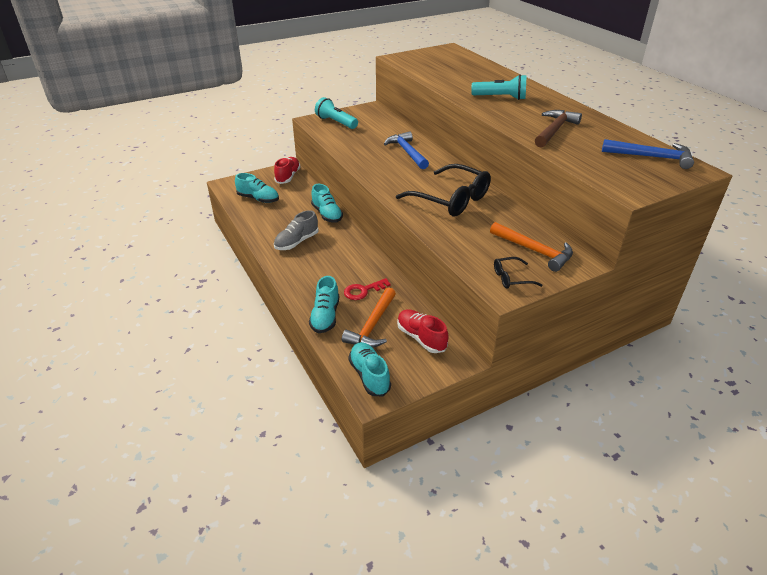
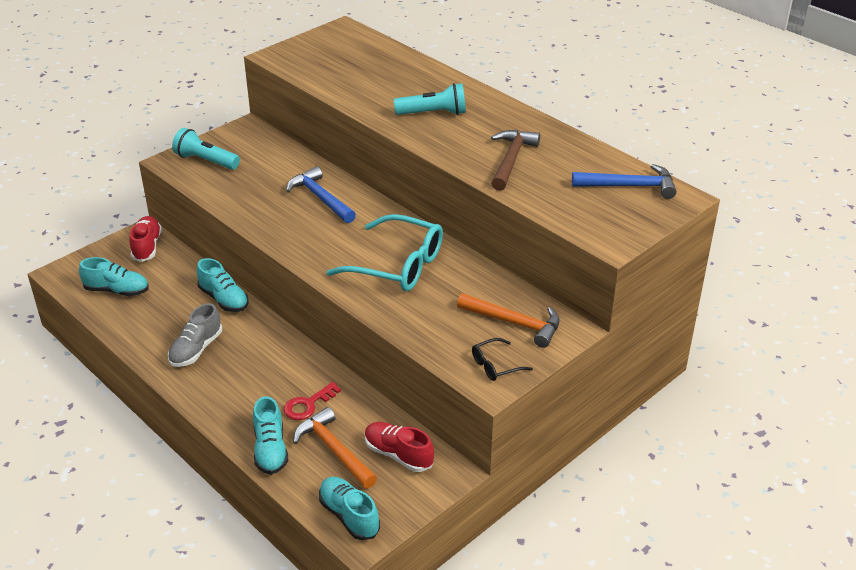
camera: 15 degrees left, 0 degrees up
(372, 325) = (334, 450): orange hammer -> orange hammer turned 135 degrees clockwise
(450, 199) = (397, 265): black glasses -> turquoise glasses

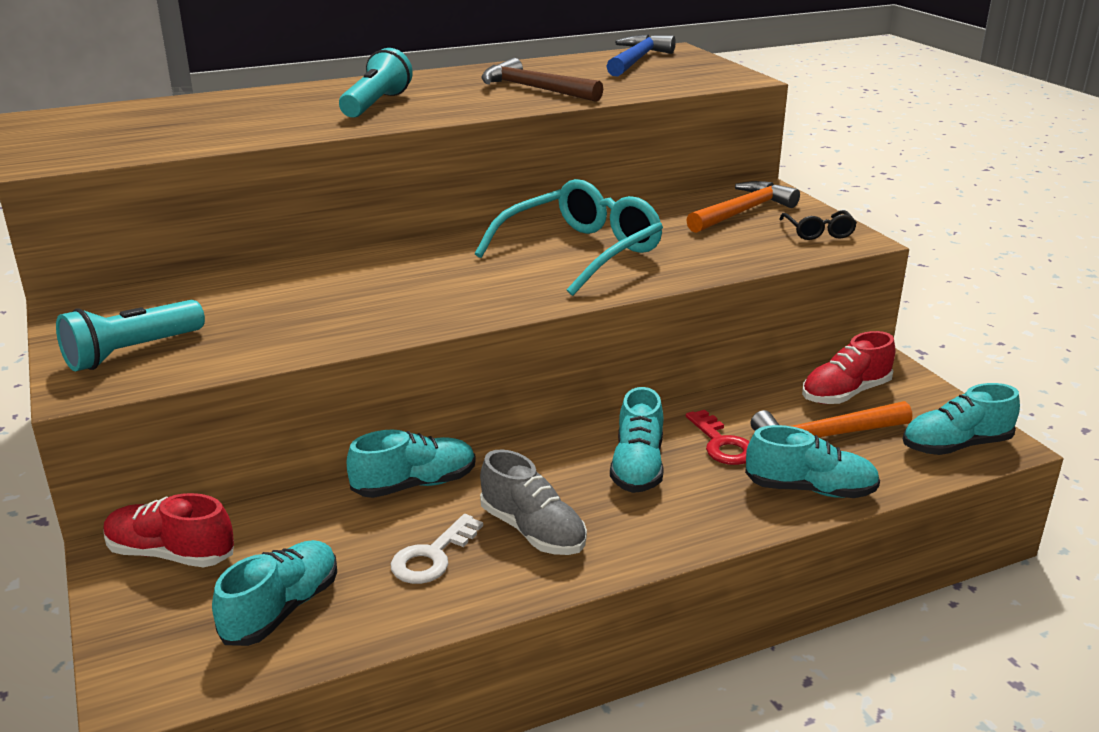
camera: 70 degrees left, 10 degrees down
(166, 322) = (432, 556): none -> white key
(269, 374) = (637, 467): none -> turquoise shoe
(320, 198) = (365, 277): blue hammer -> none

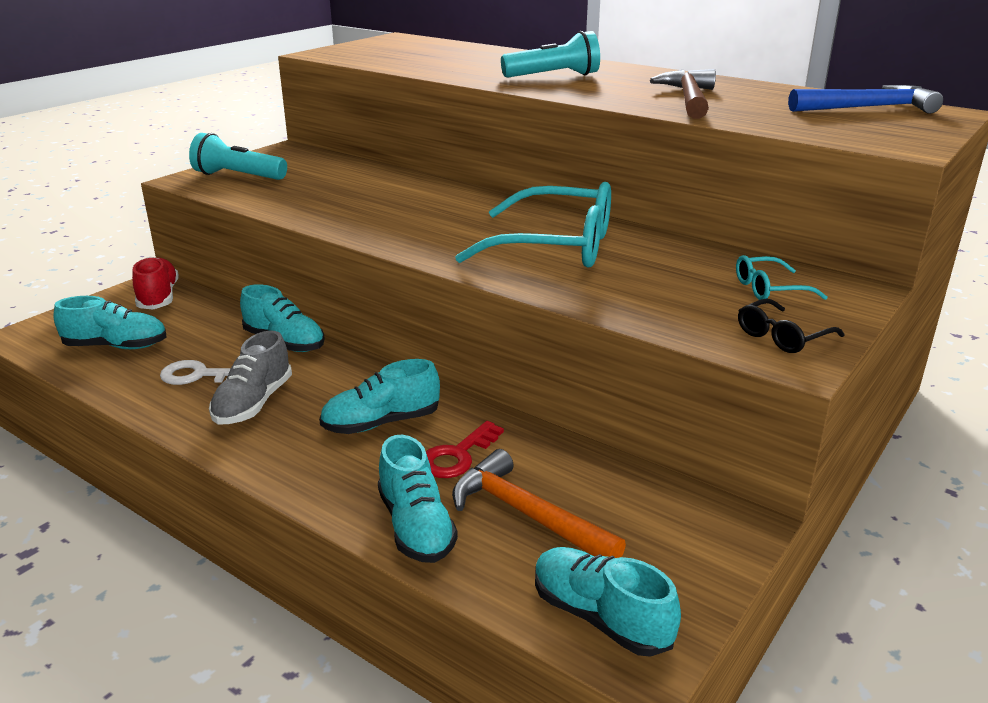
camera: 60 degrees right, 0 degrees up
(742, 212) = (770, 289): orange hammer -> turquoise glasses
(845, 393) = (638, 509): red shoe -> none

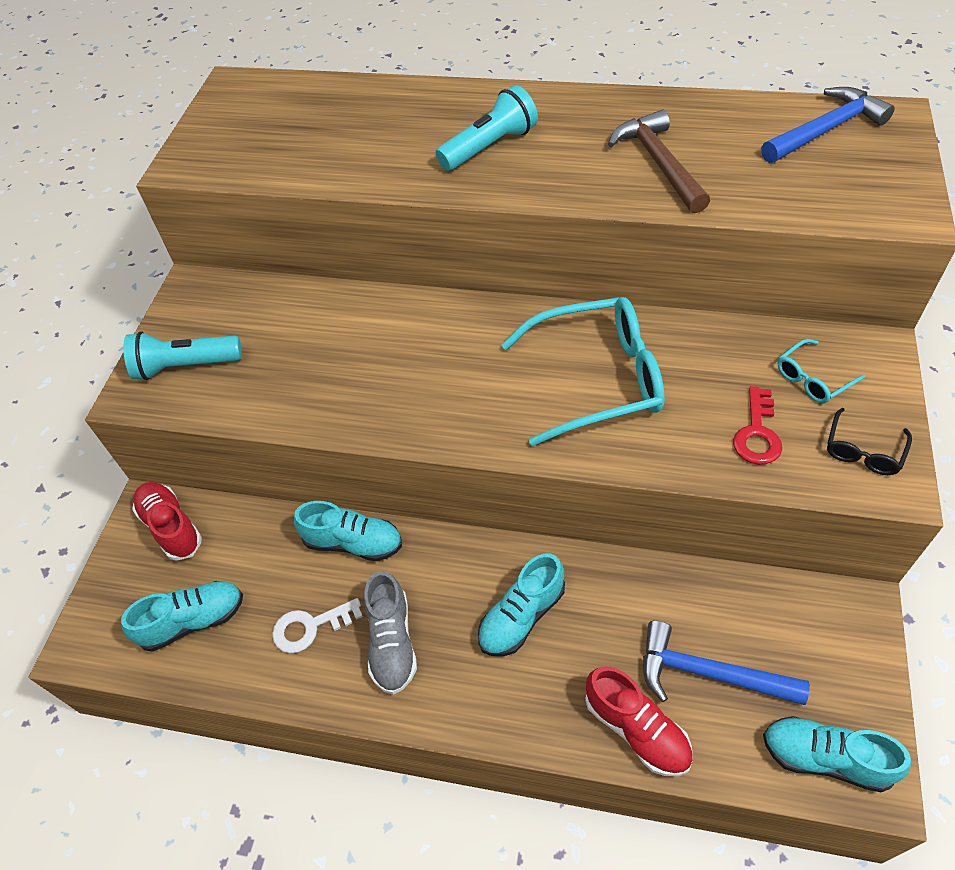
camera: 20 degrees left, 25 degrees up
(416, 526) = (636, 729): turquoise shoe -> red shoe
(457, 456) = (611, 629): red key -> red key (757, 433)
(527, 514) = (709, 673): orange hammer -> blue hammer

